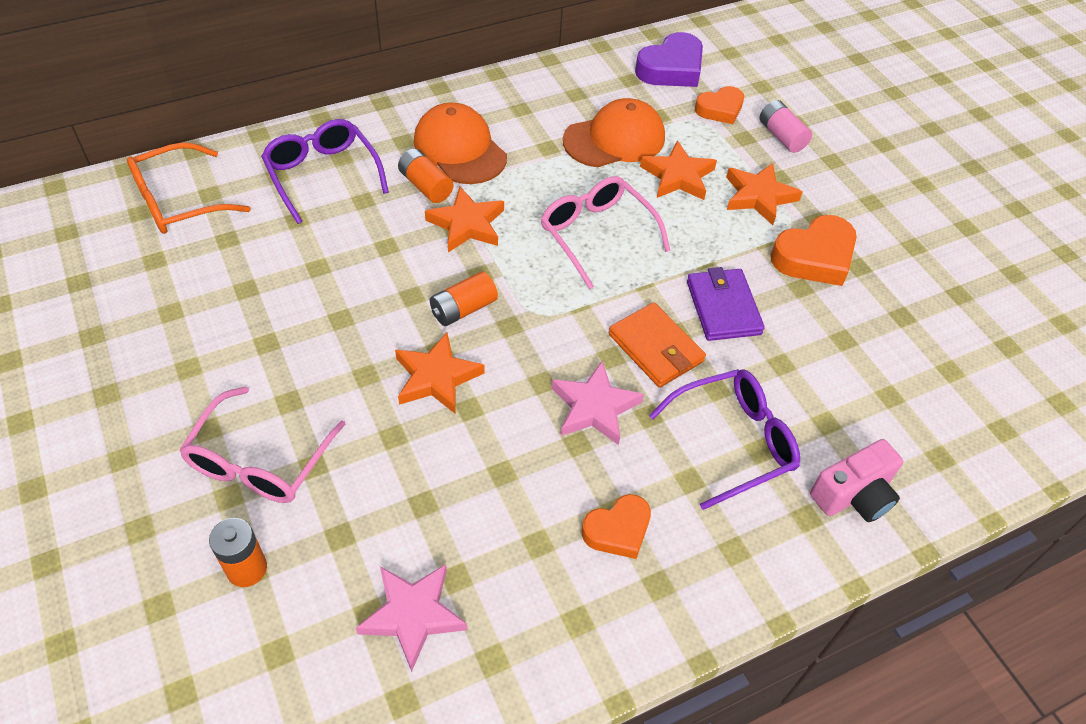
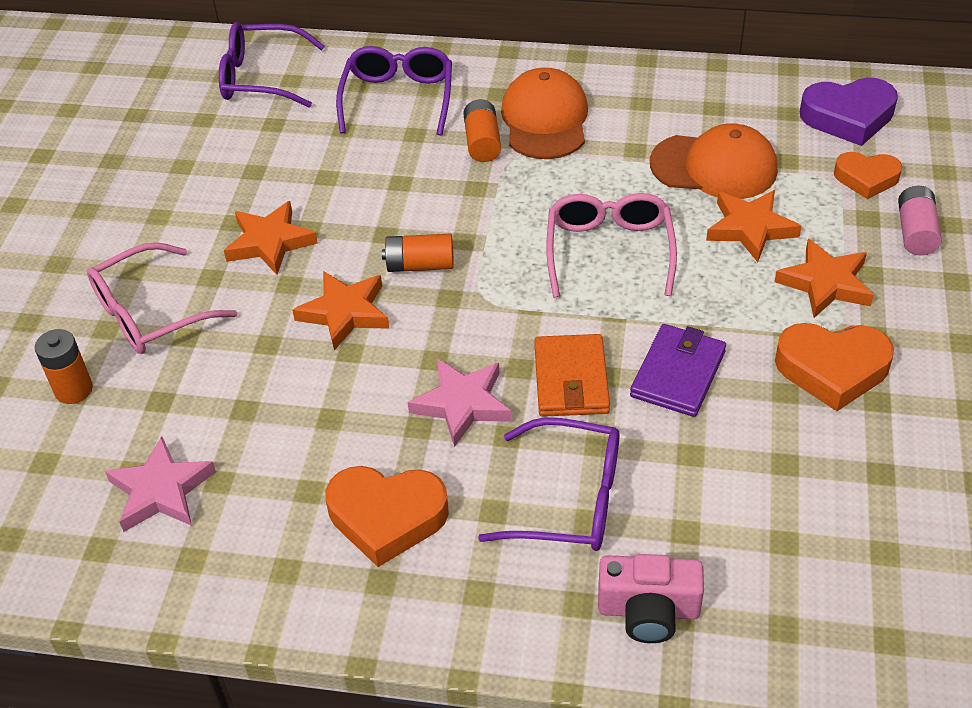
camera: 40 degrees right, 5 degrees down
(179, 201) = (262, 78): orange glasses -> purple glasses
(467, 224) = (490, 192): orange star -> orange star (270, 242)
(618, 530) = (387, 517): orange heart -> orange heart, size x1.53

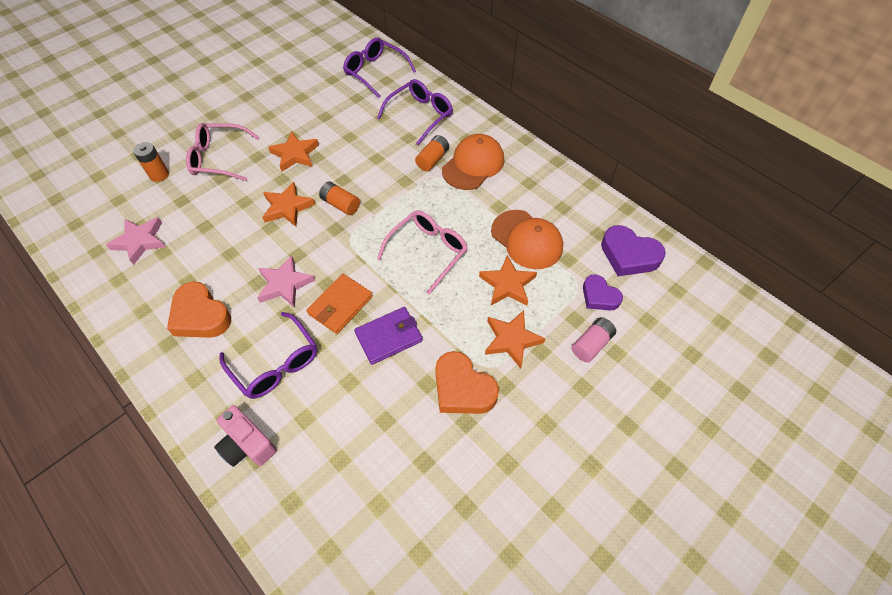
camera: 35 degrees right, 10 degrees up
(866, 178) = (599, 296): orange heart -> purple heart

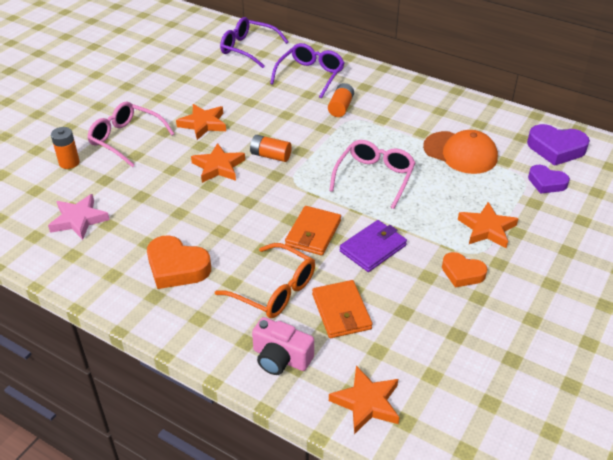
camera: 15 degrees left, 15 degrees down
(219, 158) = (126, 139): pink glasses -> pink glasses turned 45 degrees clockwise
(275, 363) = (273, 290): purple glasses -> orange glasses
(284, 284) = (249, 227): pink star -> none
(326, 405) = (341, 312): none -> orange wallet
(462, 388) = (462, 273): orange heart -> orange heart, size x0.65
(473, 165) = (381, 105): orange cap -> none
(507, 284) = (461, 189): orange star -> orange star (366, 403)
(591, 344) = (558, 218): pink battery -> none

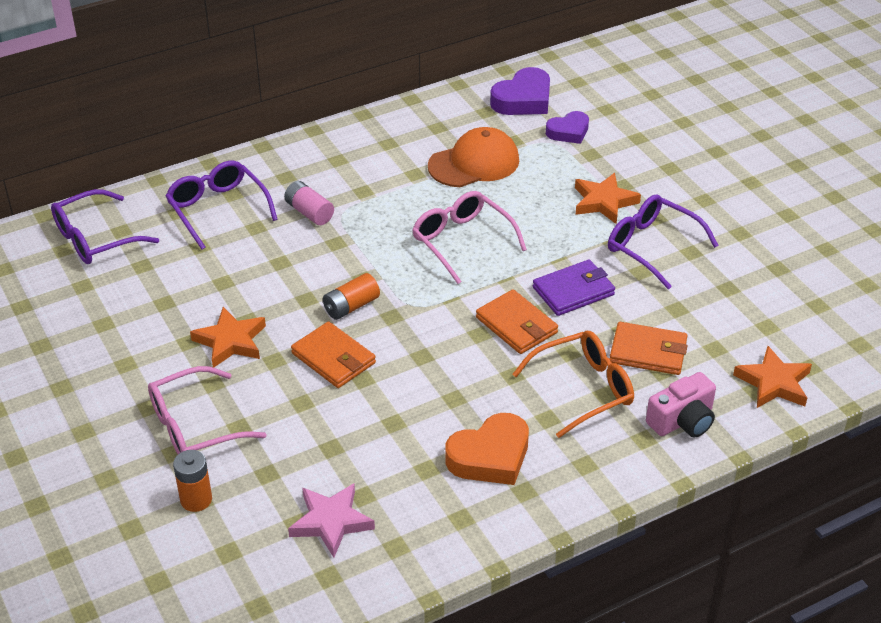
camera: 60 degrees left, 0 degrees up
(218, 167) = (333, 358): orange star -> orange wallet
(340, 107) = (309, 212): orange battery -> pink battery
(373, 248) = (573, 291): purple wallet -> purple wallet turned 75 degrees clockwise
(462, 273) = (652, 247): orange heart -> purple glasses

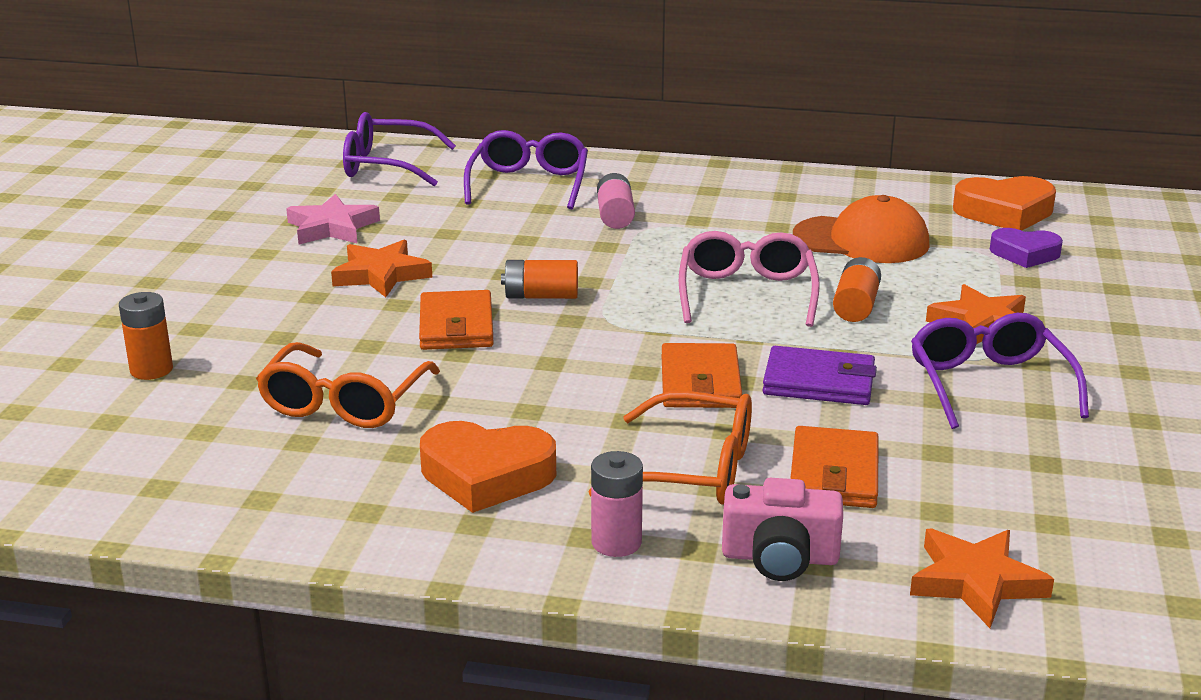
camera: 40 degrees right, 15 degrees down
(196, 425) = (246, 318): pink glasses -> none
(331, 522) = (235, 446): pink star -> pink star (332, 227)
(348, 453) = (345, 402): none -> orange glasses
(523, 99) = (1004, 212): purple heart -> orange heart
(529, 221) = (855, 306): none -> orange battery
(603, 459) = (616, 542): none -> pink battery
(648, 352) = (833, 474): orange wallet -> orange wallet turned 45 degrees clockwise

